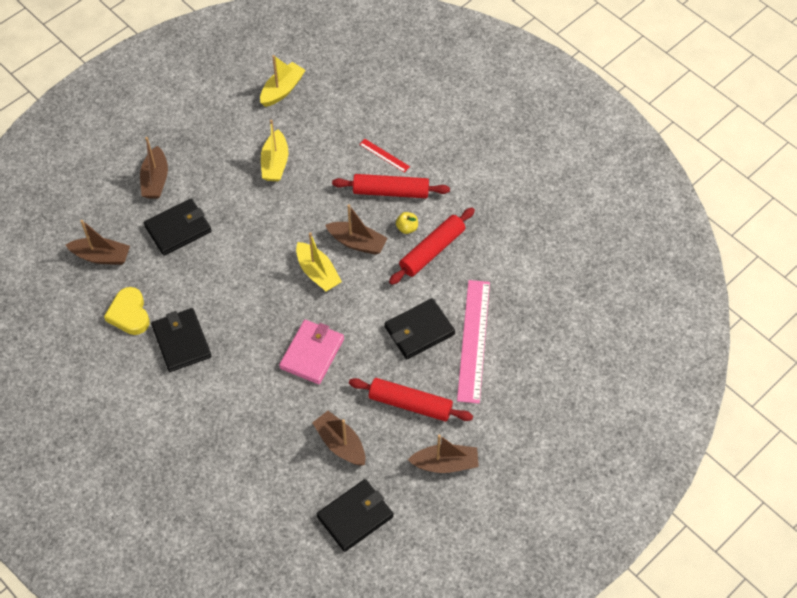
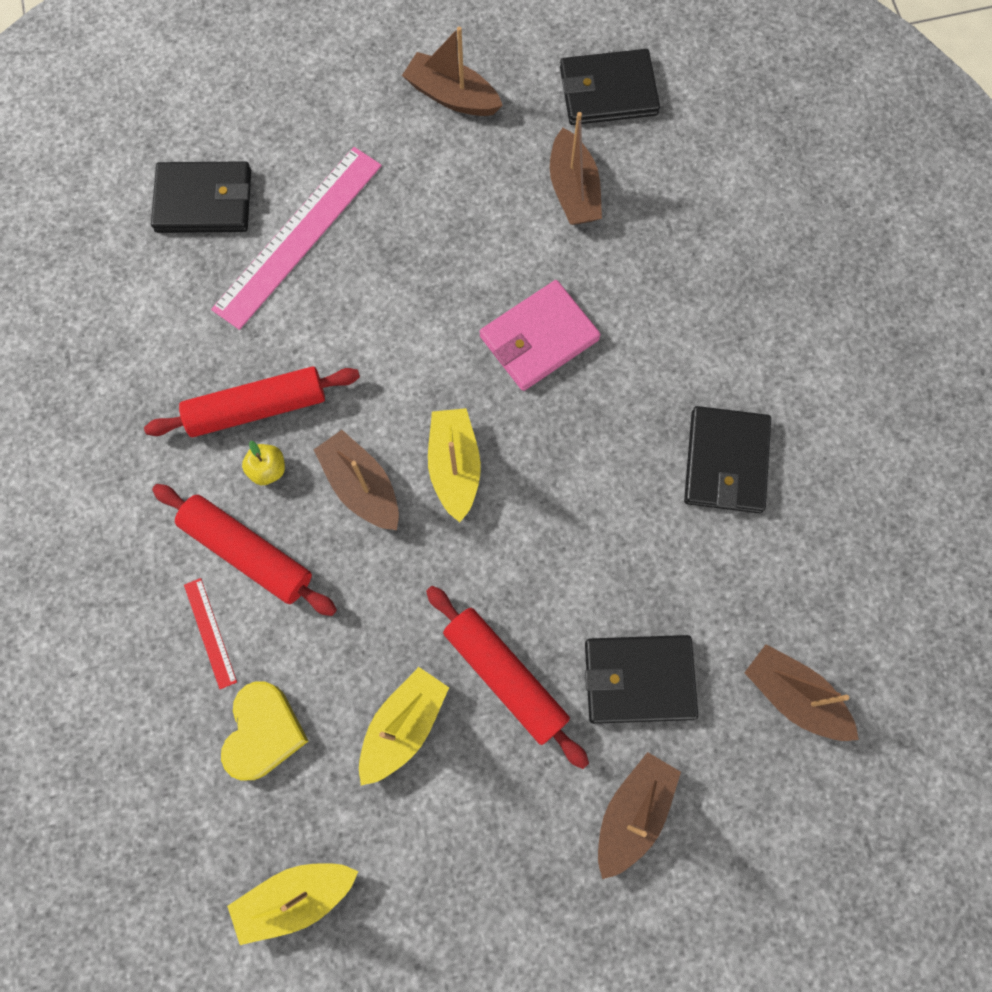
camera: 150 degrees left, 15 degrees up
(129, 314) = (789, 555): yellow heart -> yellow heart (263, 732)
(410, 404) = (446, 194): red rolling pin -> red rolling pin (505, 676)
(419, 331) = (364, 291): black wallet -> black wallet (204, 201)

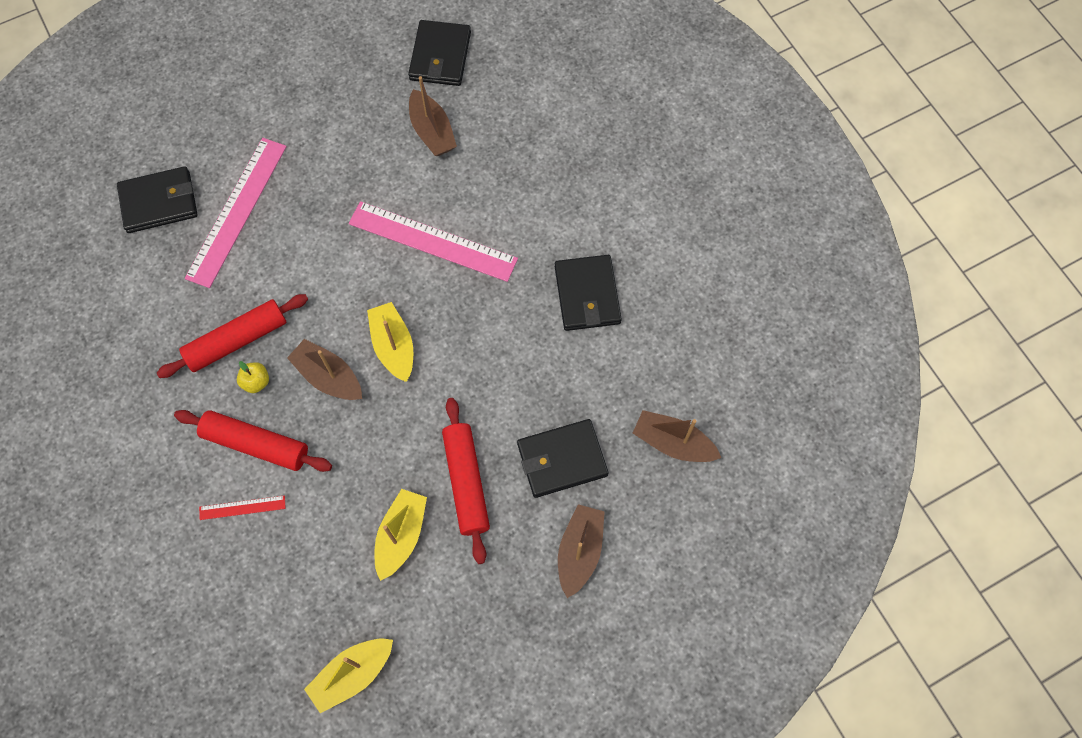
camera: 15 degrees left, 5 degrees down
(210, 633) = (242, 508): red ruler -> red ruler turned 60 degrees counterclockwise
(263, 732) = (300, 566): yellow heart -> none
(452, 96) = (326, 85): brown boat -> none
(505, 676) = (466, 482): red rolling pin -> red rolling pin turned 45 degrees clockwise
(539, 338) = (432, 241): pink wallet -> pink ruler
(608, 91) = (440, 56): black wallet -> black wallet turned 60 degrees counterclockwise

